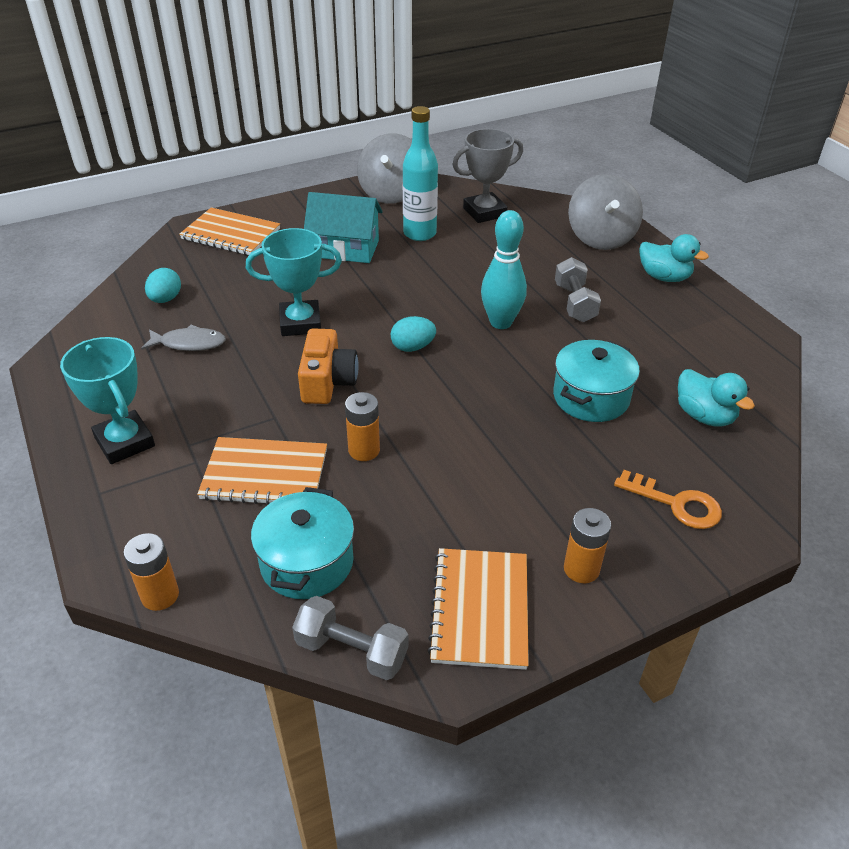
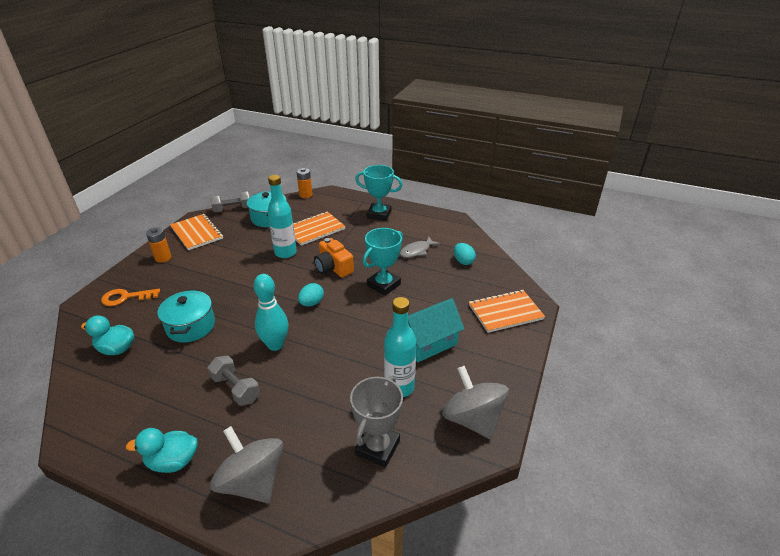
camera: 140 degrees right, 5 degrees down
(364, 450) = (285, 253): orange battery -> turquoise bottle

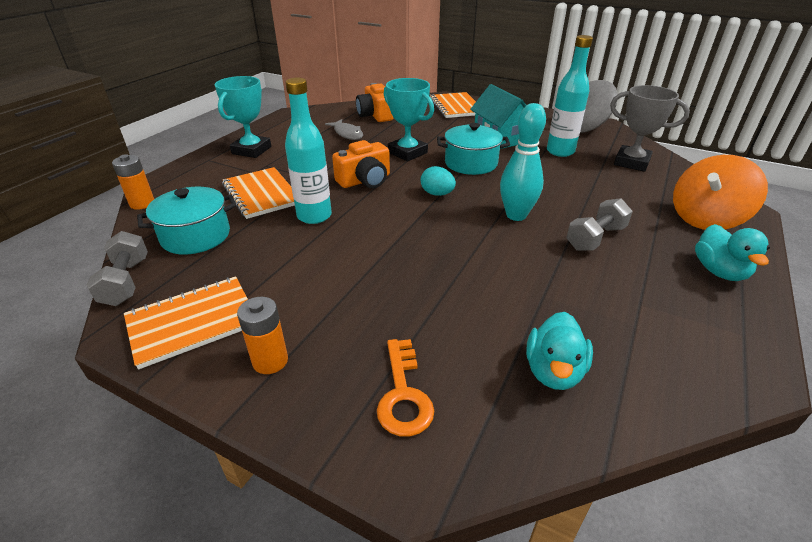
camera: 85 degrees left, 0 degrees up
(191, 326) = (487, 290): turquoise pot -> turquoise pot (471, 163)
(252, 481) = (705, 219): grey spinning top -> orange spinning top
(463, 261) = (375, 115): turquoise egg -> orange camera

